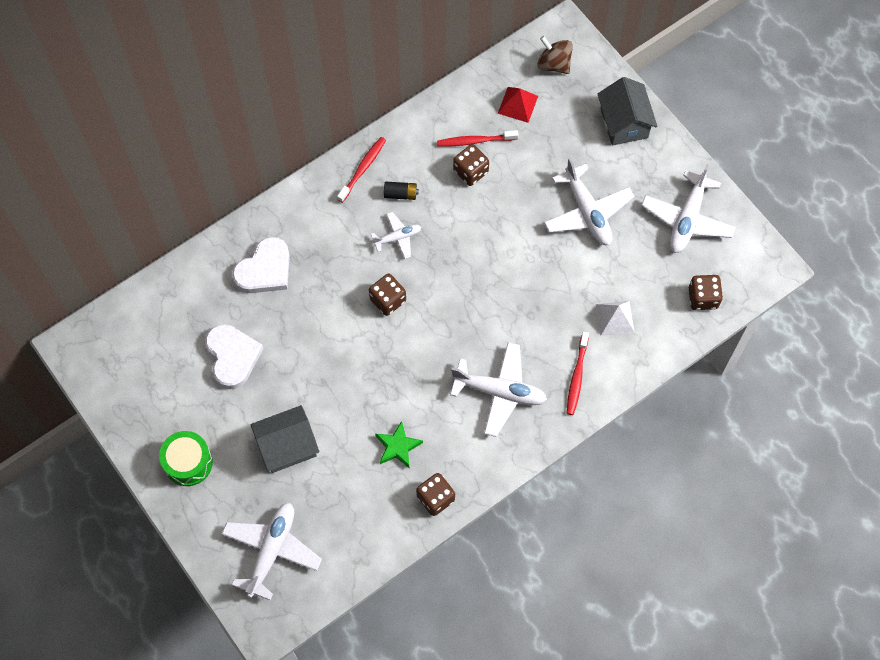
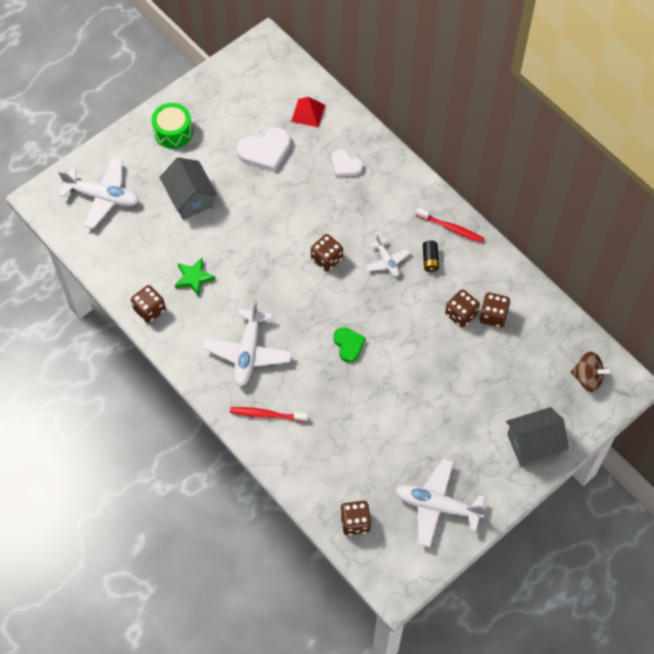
camera: 85 degrees right, 5 degrees down
(265, 270) = (345, 165): white heart -> white heart, size x0.63
(475, 141) = (493, 316): red toothbrush -> brown dice
(498, 286) = (348, 345): none -> green heart
(518, 104) = (537, 349): red pyramid -> red pyramid (308, 113)
(554, 64) = (587, 378): brown spinning top -> brown spinning top turned 75 degrees clockwise
(587, 212) = (432, 415): white plane -> none
(615, 318) = (327, 444): white pyramid -> none

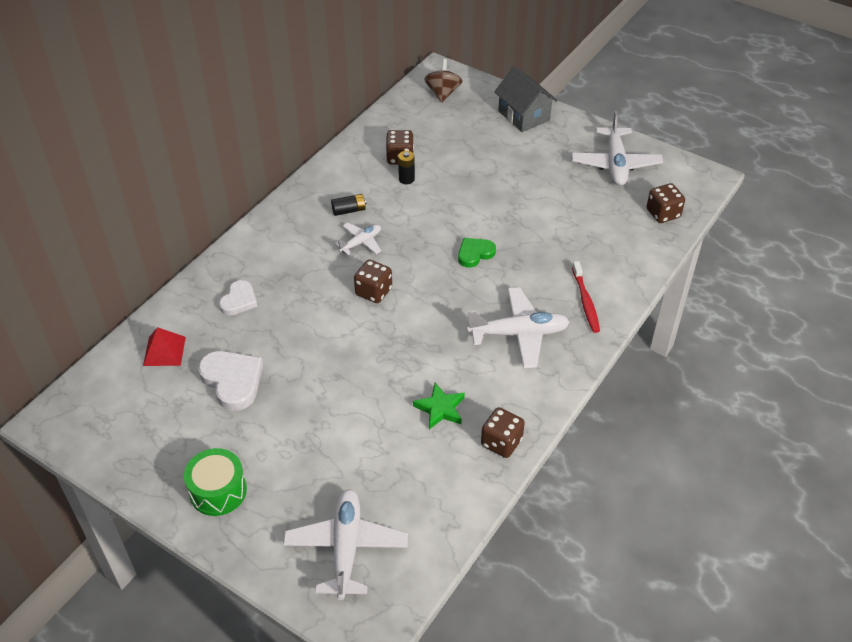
camera: 105 degrees left, 15 degrees down
(190, 198) = (323, 443): grey house -> none
(451, 228) = (304, 201): red toothbrush -> none
(461, 314) = (406, 179): brown dice -> black battery

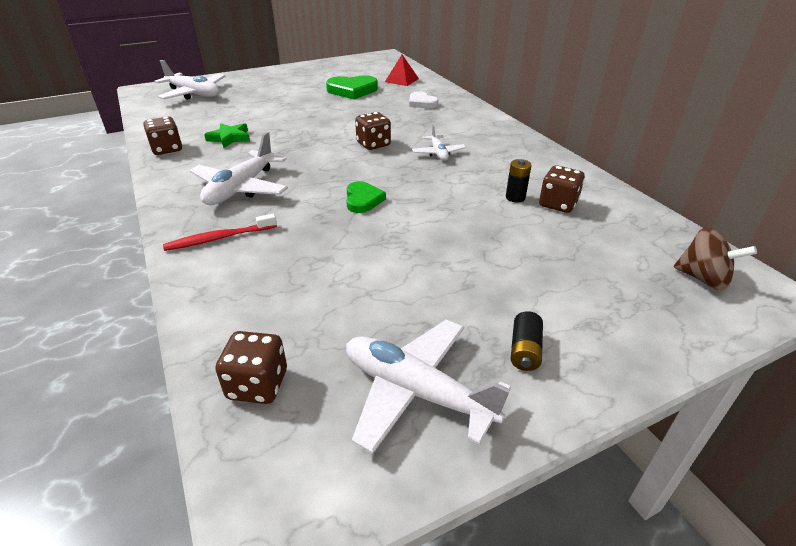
camera: 120 degrees right, 10 degrees down
(218, 491) = (282, 76): green drum -> none
(232, 381) = (352, 90): white heart -> green heart
(349, 210) = (488, 158): black battery -> black battery (525, 350)
(524, 116) = (612, 339): grey house -> none
(585, 301) = (219, 238): red toothbrush -> red toothbrush turned 45 degrees counterclockwise

